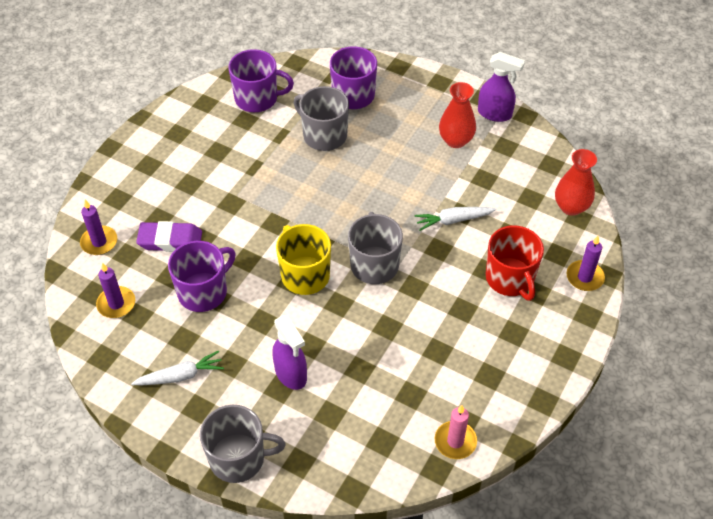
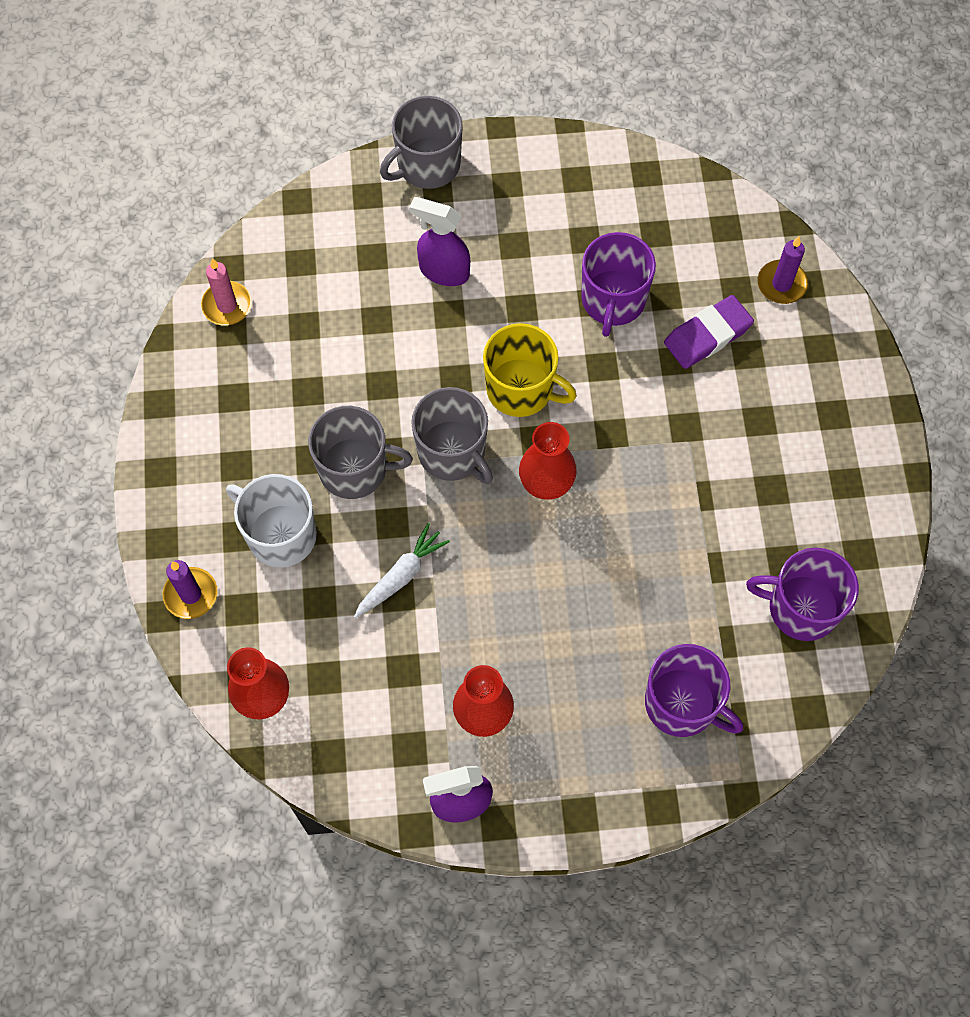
camera: 145 degrees right, 15 degrees up
(116, 304) = (690, 231): purple candle -> none
(180, 376) = (552, 202): white carrot -> none
(257, 98) = (801, 607): purple mug -> purple mug turned 45 degrees clockwise
(324, 135) = (662, 604): grey mug -> grey mug (354, 469)
(333, 220) = (546, 482): none -> red vase
(510, 278) = (280, 535): red mug -> white mug

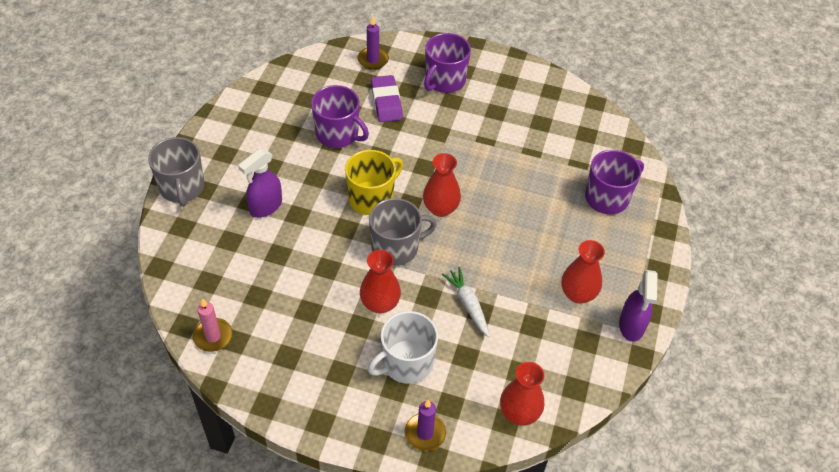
camera: 70 degrees left, 15 degrees down
(354, 469) = (380, 304): grey mug -> red vase
(801, 607) = (571, 126): purple mug -> purple mug (444, 80)

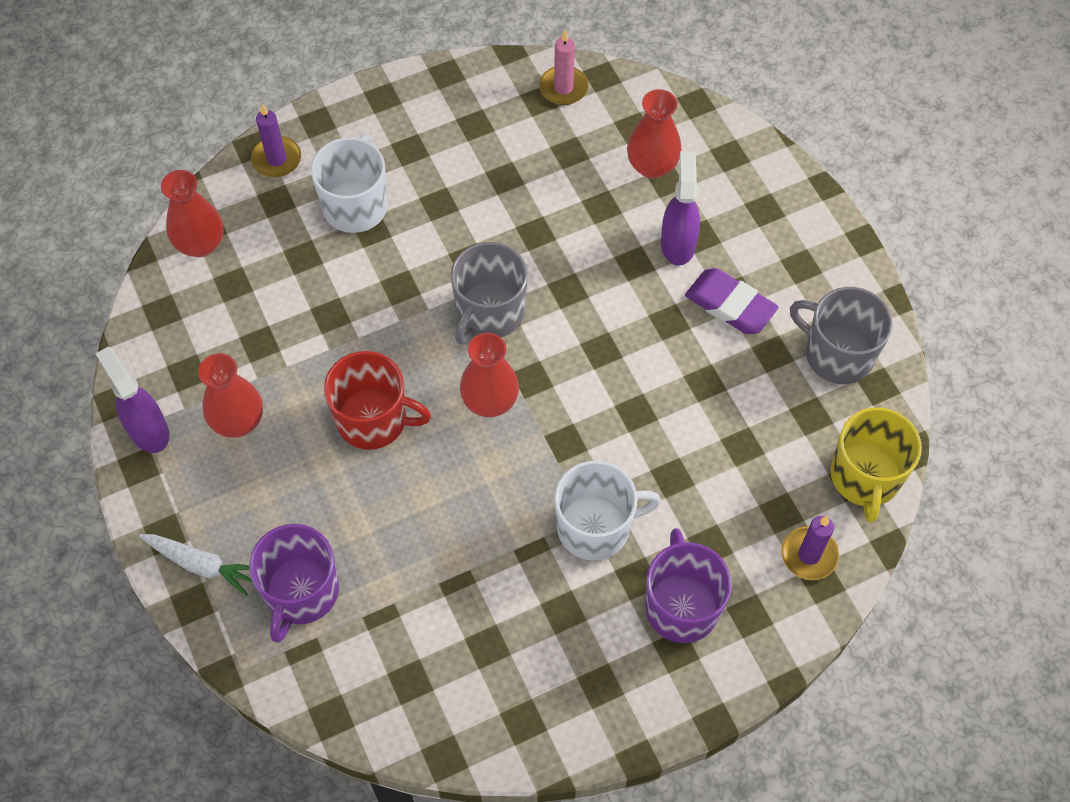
camera: 140 degrees right, 10 degrees up
(182, 187) = (788, 192): grey mug -> grey mug (837, 354)
(338, 134) = (714, 399): purple mug -> none
(371, 198) = (580, 349): yellow mug -> yellow mug (865, 477)
(380, 304) = (441, 240): red vase -> red vase (652, 166)
(386, 102) = (714, 499): purple eraser -> purple eraser (730, 305)
(448, 128) = (595, 527): none -> white mug
(468, 304) = (349, 311): white carrot -> white carrot (201, 565)
(506, 243) = (373, 419): none -> red mug

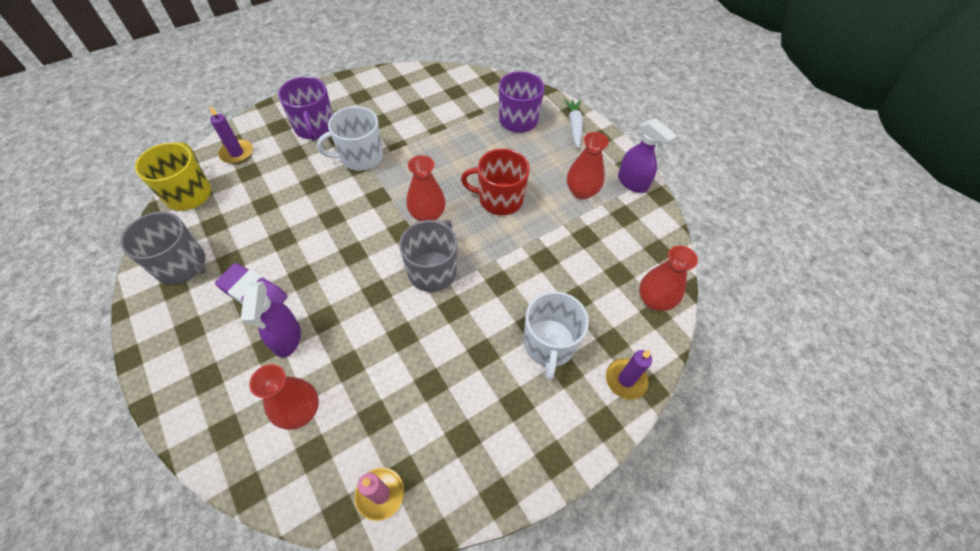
camera: 170 degrees right, 5 degrees down
(201, 565) = (574, 126): white carrot -> white carrot turned 75 degrees clockwise

